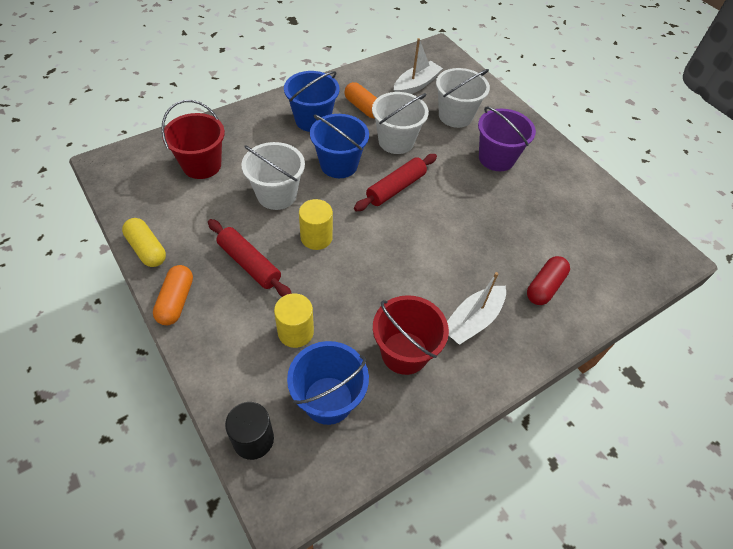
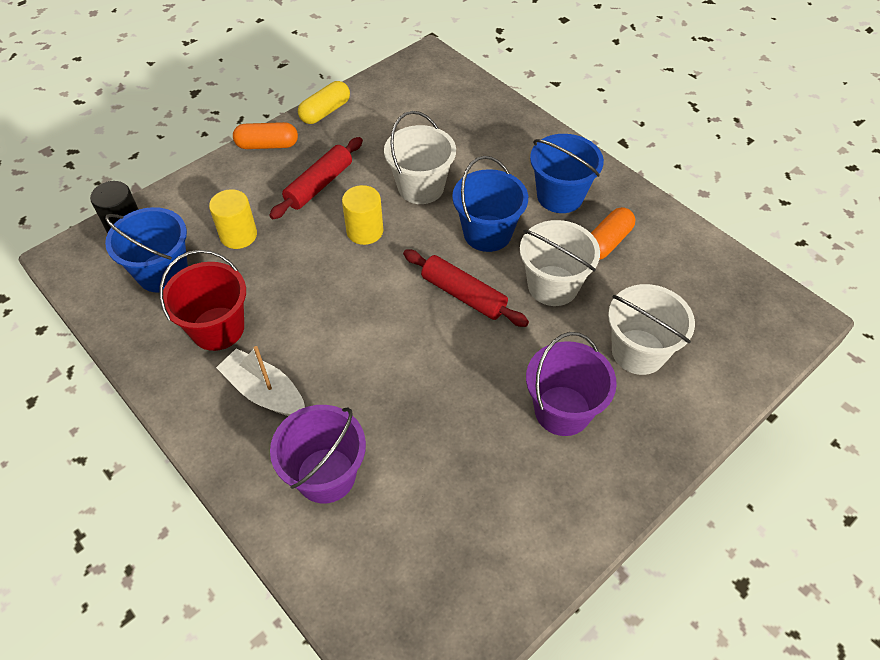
camera: 85 degrees right, 0 degrees up
(202, 165) = (448, 121): red bucket -> none
(416, 85) = (688, 297): white boat -> none
(544, 287) = (326, 475): red capsule -> purple bucket

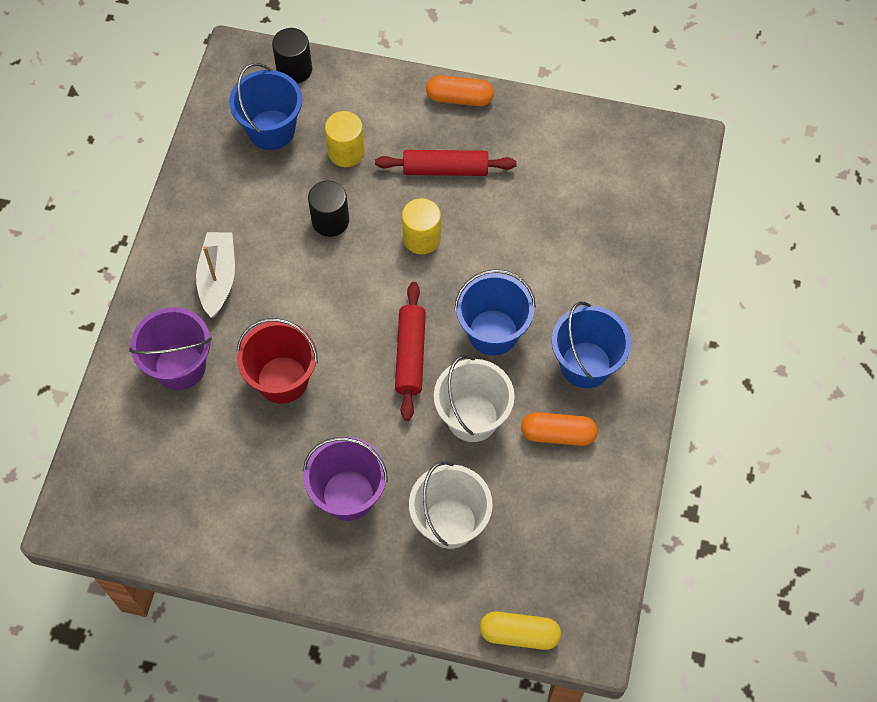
camera: 55 degrees right, 10 degrees up
(218, 328) = (249, 206): red bucket -> red bucket (282, 379)
(267, 145) = (459, 98): orange capsule -> orange capsule turned 45 degrees counterclockwise
(290, 280) = (330, 221): none -> black cylinder
(325, 112) = (537, 111): yellow capsule -> yellow capsule (519, 634)
(421, 187) = (505, 247): white bucket -> none

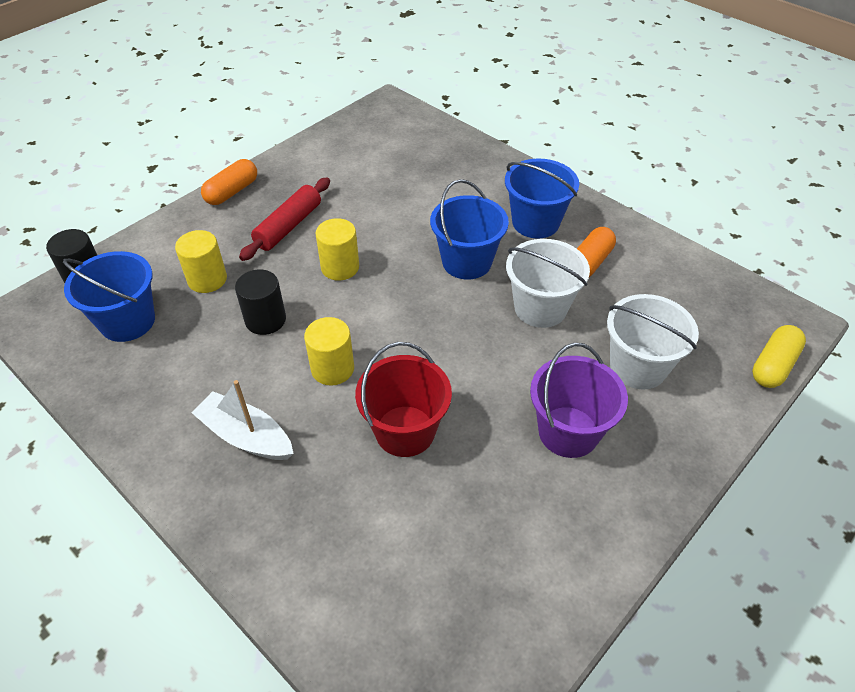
camera: 60 degrees left, 15 degrees down
(180, 366) = (320, 520): purple bucket -> none
(311, 297) = (332, 369): none -> yellow cylinder
(410, 355) = (449, 323): red rolling pin -> none

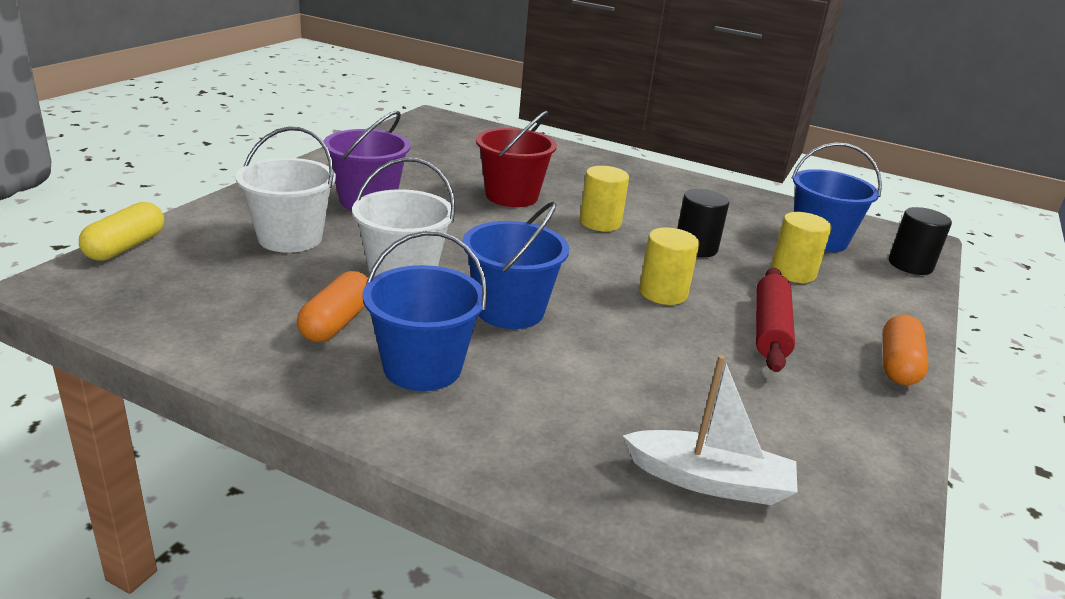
camera: 160 degrees right, 20 degrees down
(246, 436) = (635, 190): white boat -> white boat (710, 481)

